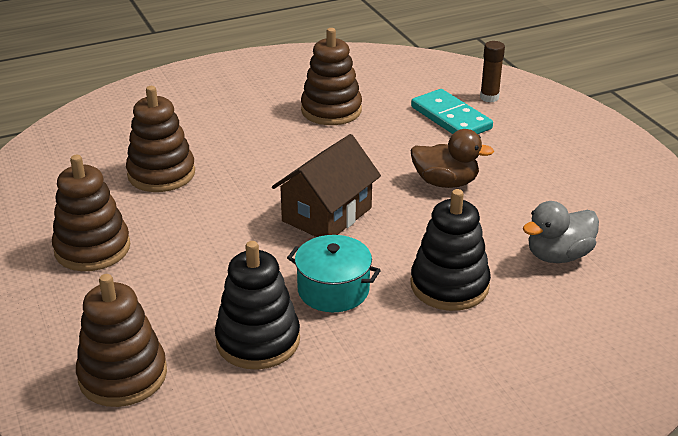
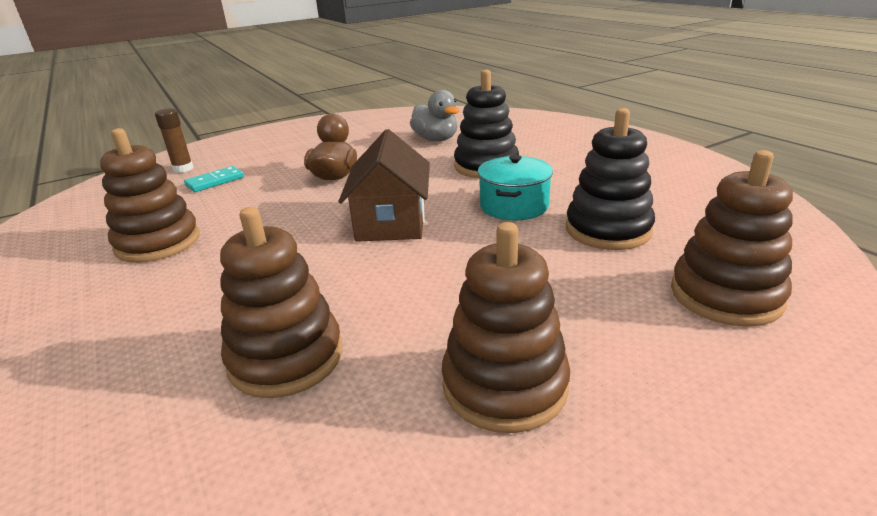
camera: 95 degrees left, 5 degrees down
(327, 214) = (391, 221): brown house -> brown house turned 60 degrees clockwise
(450, 118) = (215, 181): turquoise domino -> turquoise domino, size x0.61

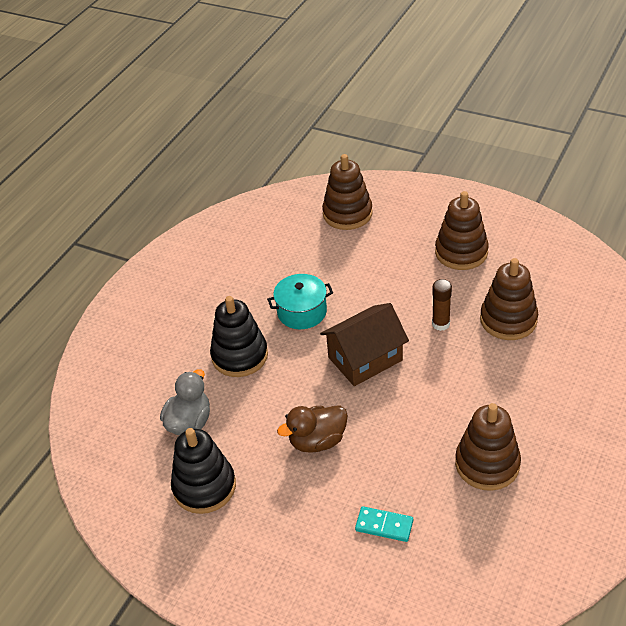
camera: 120 degrees left, 15 degrees up
(183, 169) = (379, 585): brown glue stick -> brown glue stick (440, 324)
(608, 230) = (307, 263): black stacking toy -> black stacking toy (204, 487)

